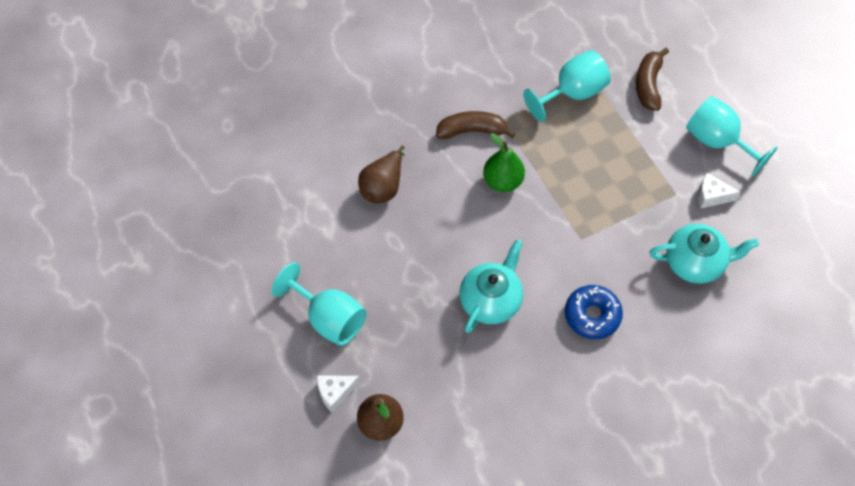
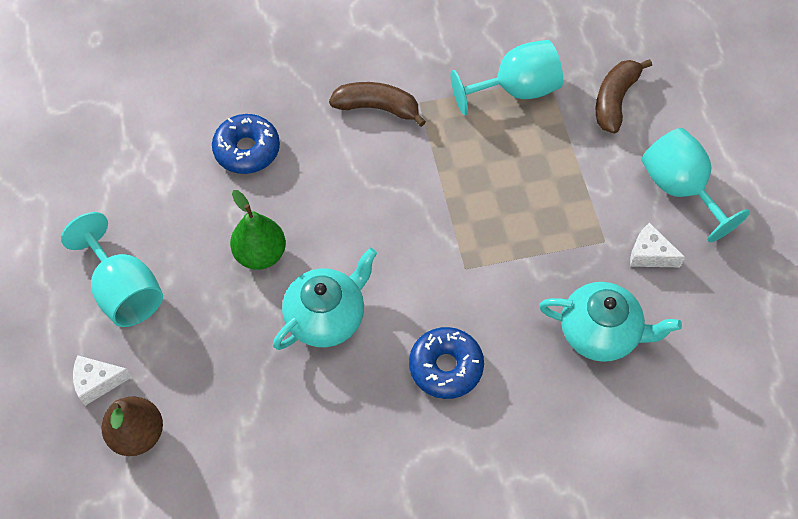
camera: 15 degrees right, 0 degrees up
(383, 187) = (247, 150): brown pear -> blue donut
(503, 181) = (393, 176): green pear -> green pear (260, 254)

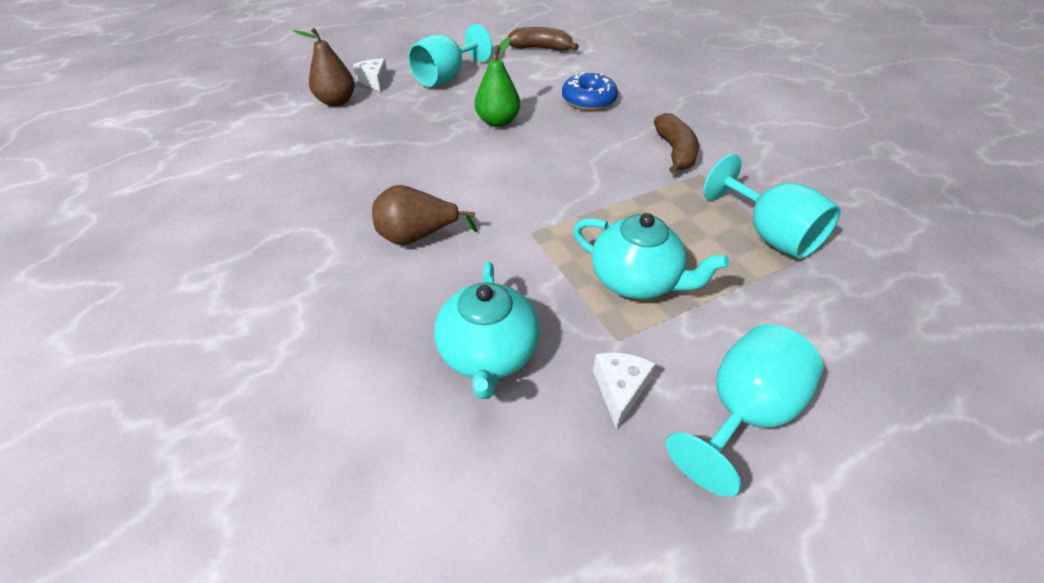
camera: 75 degrees right, 15 degrees down
(327, 317) = (451, 161): turquoise teapot -> turquoise teapot (636, 280)
(446, 367) = (418, 236): blue donut -> brown pear
(615, 100) = (828, 321): brown banana -> brown banana (541, 48)

